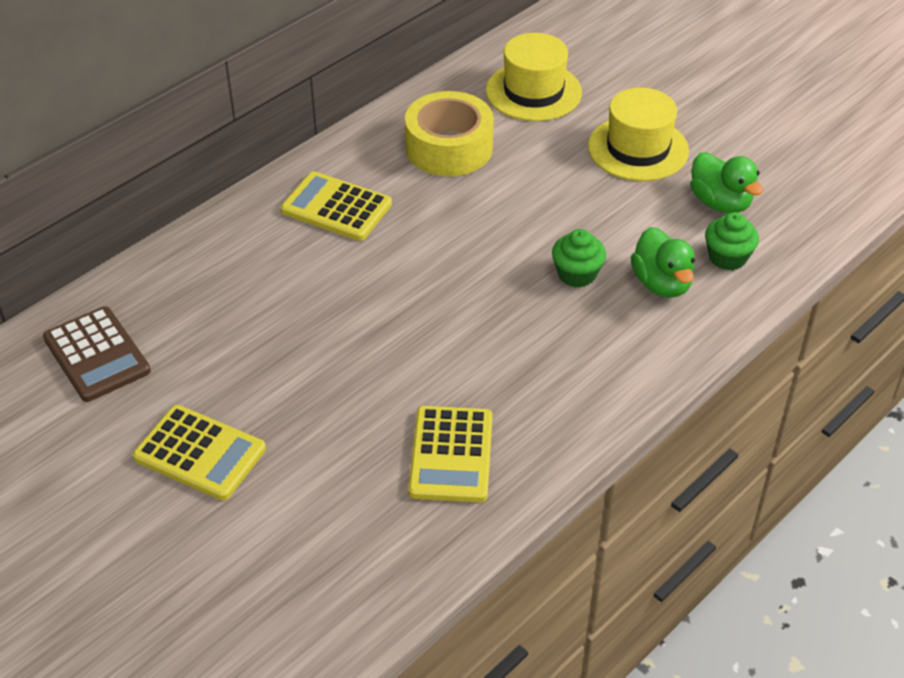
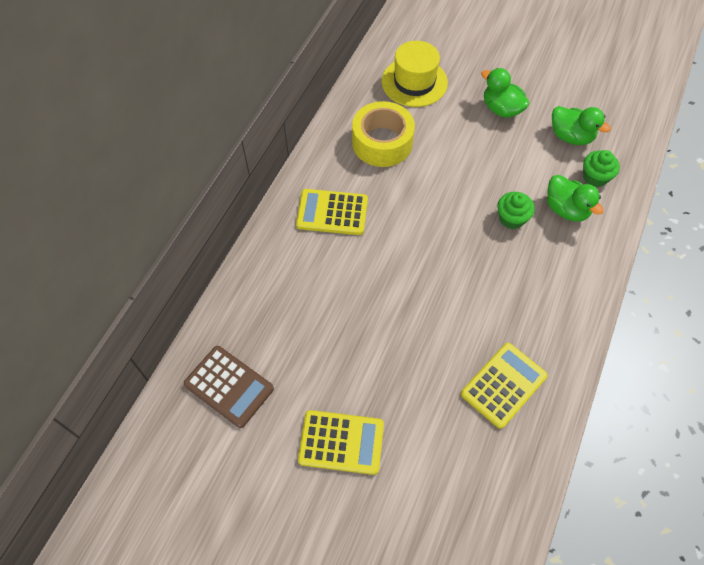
camera: 20 degrees left, 15 degrees up
(451, 455) = (503, 385): yellow calculator -> yellow calculator turned 120 degrees counterclockwise
(638, 149) = (501, 109): yellow hat -> green duck

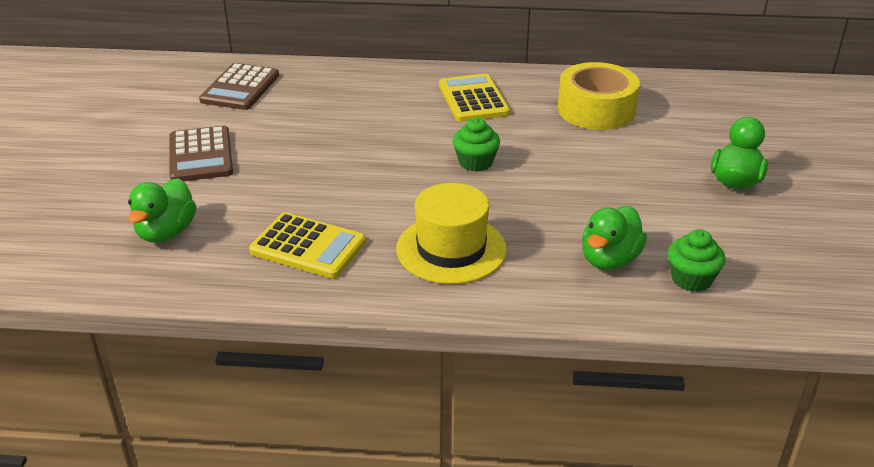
camera: 70 degrees right, 25 degrees down
(341, 442) = (201, 155): yellow calculator -> brown calculator
(414, 82) = (711, 113): yellow hat -> yellow hat (451, 249)
(511, 218) = (558, 217): green cupcake -> green cupcake (475, 162)
(570, 136) = (746, 247): green duck -> green duck (166, 232)

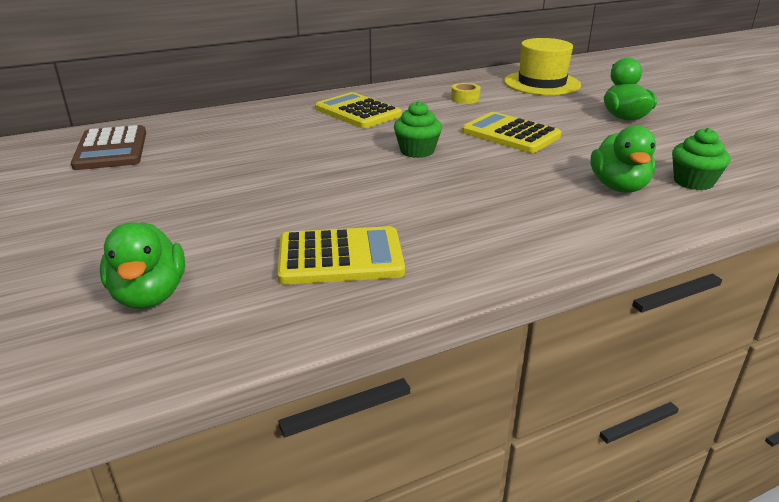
camera: 30 degrees left, 5 degrees down
(201, 155) = (121, 212): brown calculator -> none
(451, 249) = (483, 217): yellow hat -> yellow hat (541, 83)
(586, 168) = (510, 134): none -> yellow calculator
(596, 110) = (465, 99): yellow tape -> yellow tape, size x0.41

